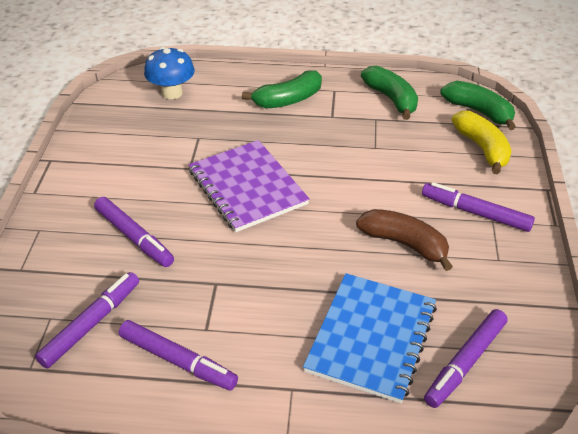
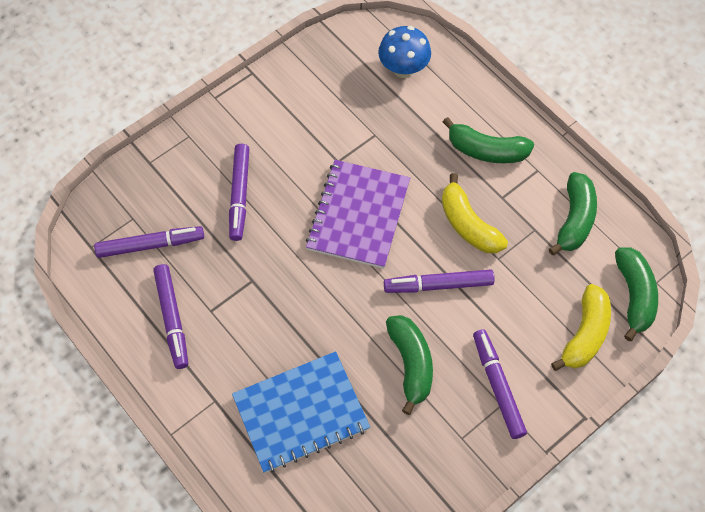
camera: 45 degrees right, 20 degrees up
(331, 143) = (468, 224): none -> yellow banana
(404, 244) = (411, 364): brown banana -> green banana
(465, 362) = (337, 487): purple marker -> purple marker (439, 285)

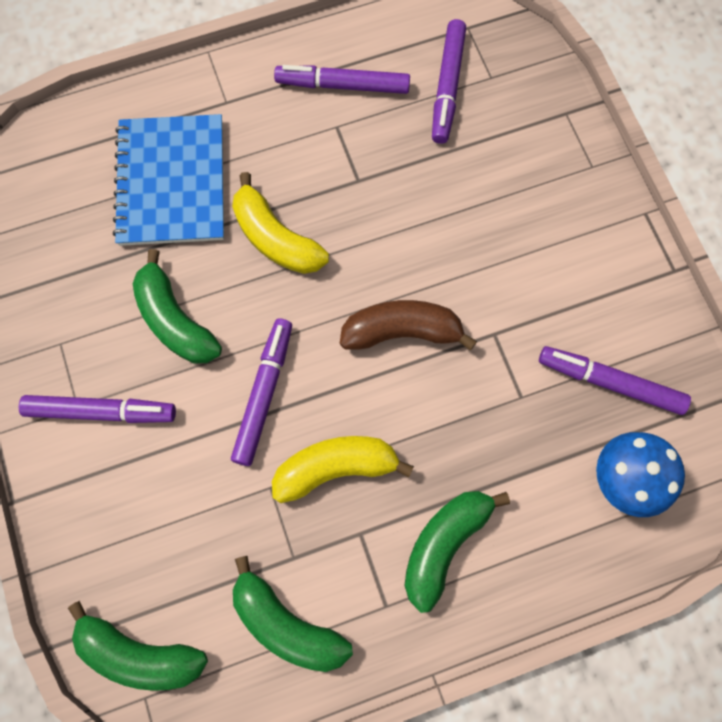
camera: 110 degrees right, 10 degrees up
(240, 195) = (483, 200): purple marker -> purple marker (610, 383)
(359, 215) = (402, 332): purple notebook -> brown banana
(411, 364) = (175, 320): green banana -> green banana turned 45 degrees clockwise
(585, 334) = (116, 555): yellow banana -> yellow banana (276, 238)

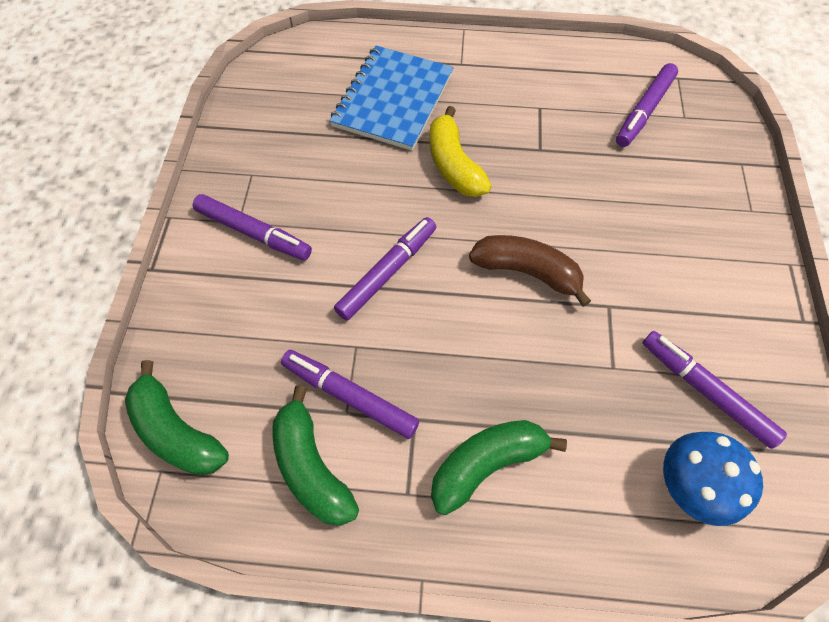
camera: 25 degrees right, 10 degrees down
(175, 320) = (345, 192): green banana -> none
(335, 468) = (418, 355): yellow banana -> none
(343, 86) = (557, 83): purple marker -> purple marker (350, 396)

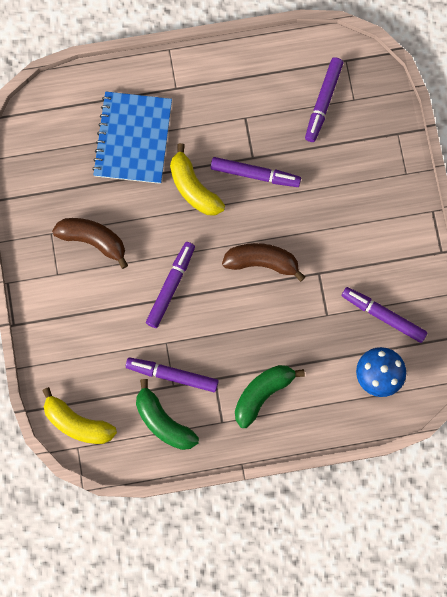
camera: 15 degrees left, 15 degrees up
(177, 431) = (77, 423): green banana -> yellow banana
(253, 232) = (71, 280): purple marker -> purple marker (255, 174)
(302, 193) = (93, 240): none -> brown banana

